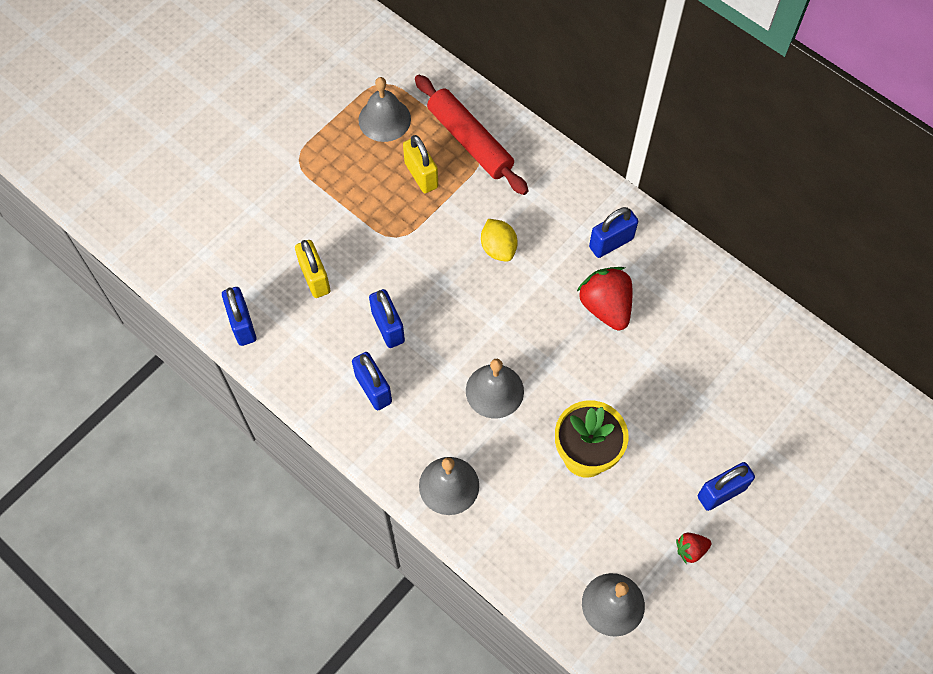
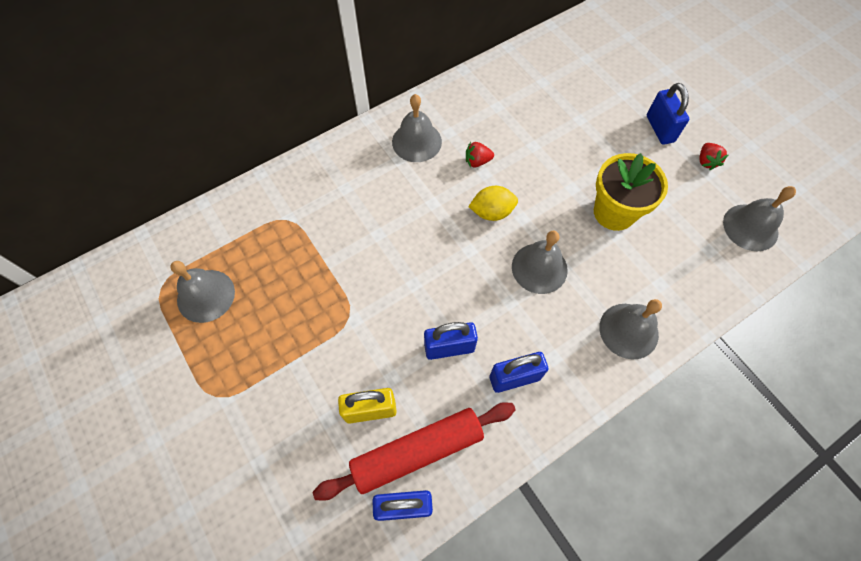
camera: 75 degrees left, 0 degrees up
(421, 175) = (287, 276): yellow padlock -> none
(470, 141) = (267, 223): red rolling pin -> red rolling pin (417, 451)
(498, 248) = (393, 228): yellow lemon -> yellow lemon (492, 212)
(605, 307) = (477, 161): red strawberry -> red strawberry, size x0.51
(611, 243) = (416, 141): blue padlock -> grey bell

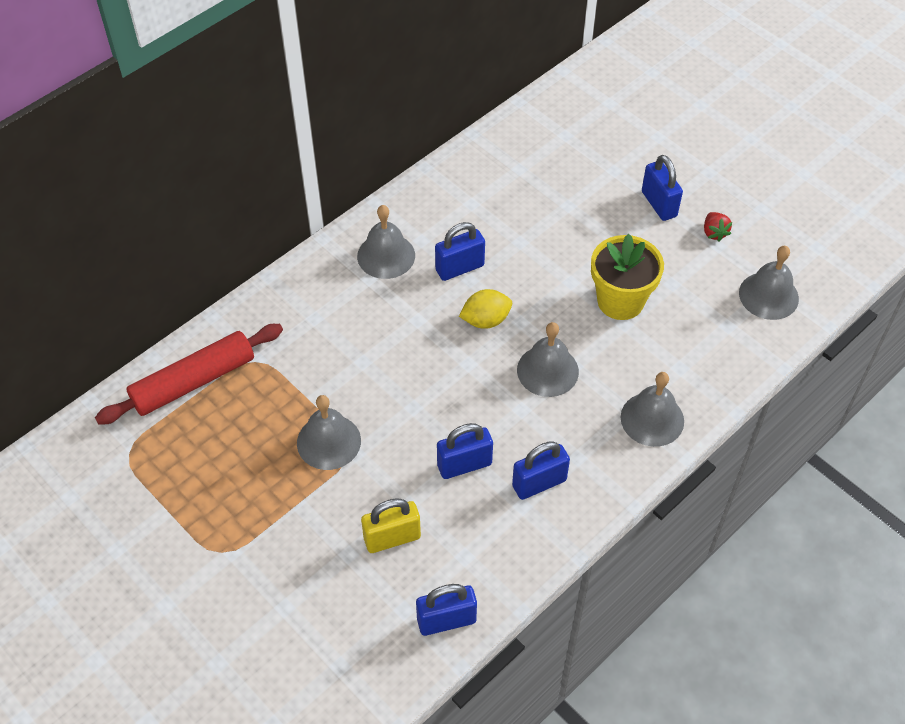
camera: 10 degrees left, 10 degrees down
(206, 295) = (183, 454): grey bell -> grey bell (328, 441)
(417, 451) = (450, 568): red rolling pin -> red rolling pin (193, 381)
(477, 161) = (459, 268): red strawberry -> blue padlock

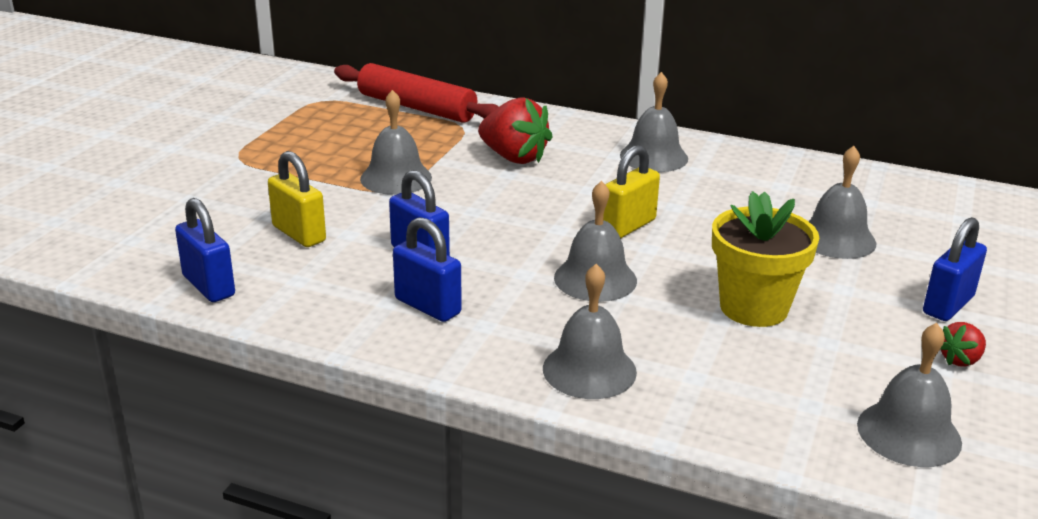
camera: 65 degrees right, 25 degrees down
(337, 347) = (514, 157): none -> red strawberry
(459, 268) = (683, 197): blue padlock -> none
(485, 320) = (628, 226): yellow lemon -> yellow padlock
(558, 213) = (836, 239): none -> grey bell

